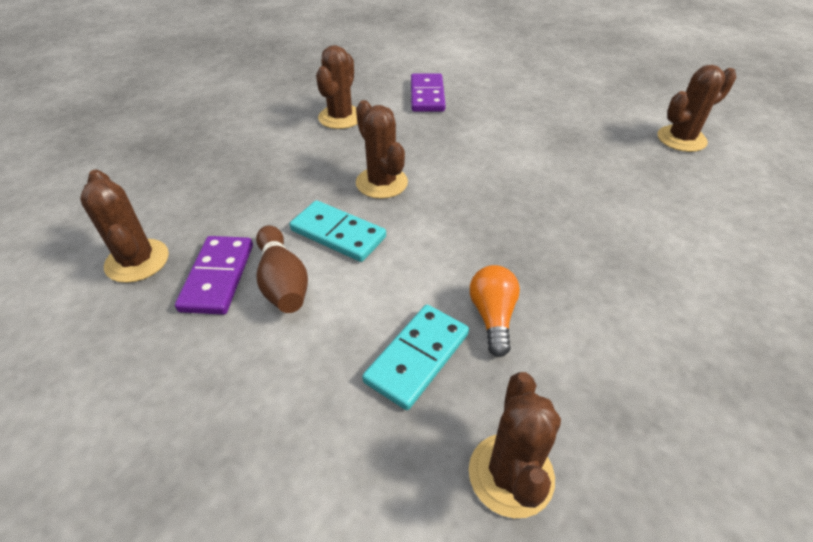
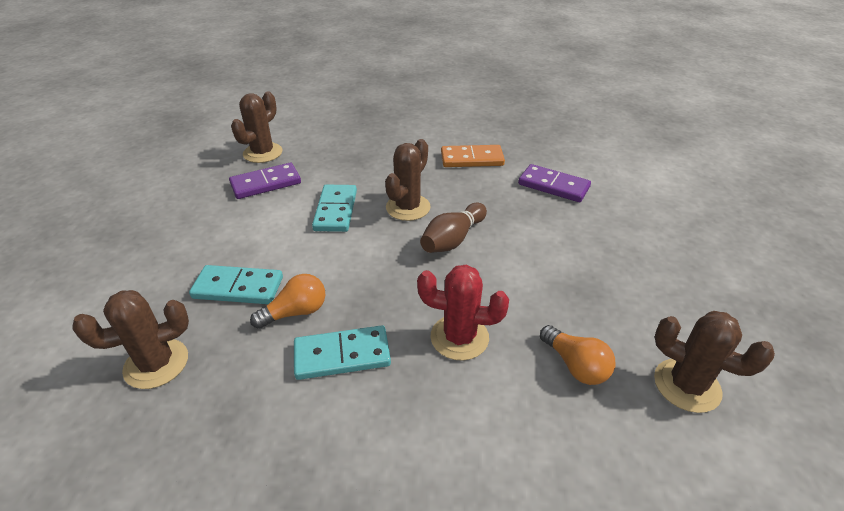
camera: 60 degrees right, 5 degrees down
(282, 282) = (276, 207): brown bowling pin -> brown bowling pin (453, 239)
(340, 117) = (472, 159): brown cactus -> orange domino
(427, 95) = (553, 186): purple domino -> purple domino turned 60 degrees clockwise
(575, 299) = (342, 355): none -> turquoise domino
(588, 218) = (459, 337): none -> red cactus
(645, 174) = (575, 365): none -> orange light bulb

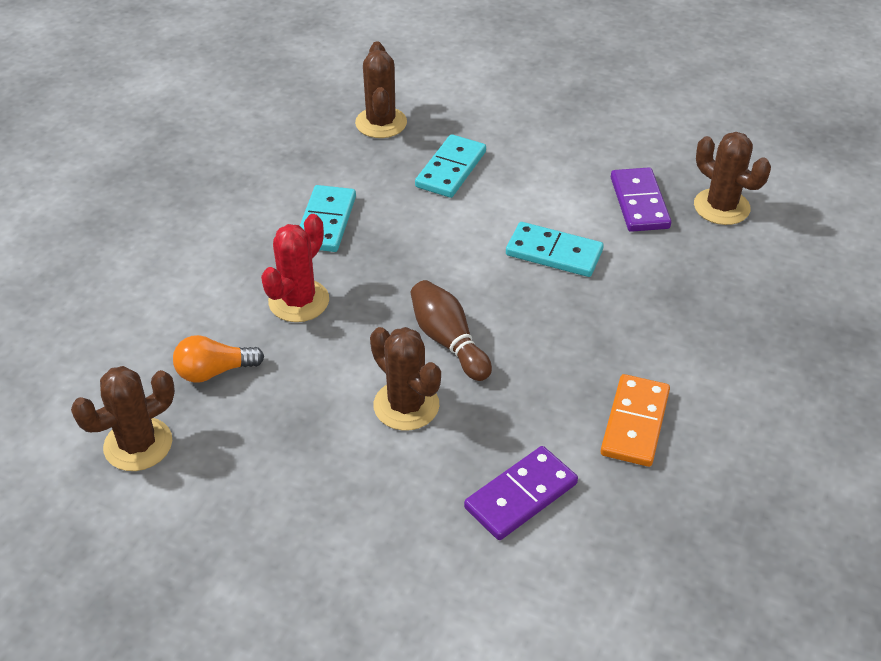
camera: 110 degrees right, 5 degrees up
(295, 312) = (396, 201): orange light bulb -> none
(408, 207) = (533, 318): brown cactus -> brown cactus (406, 405)

